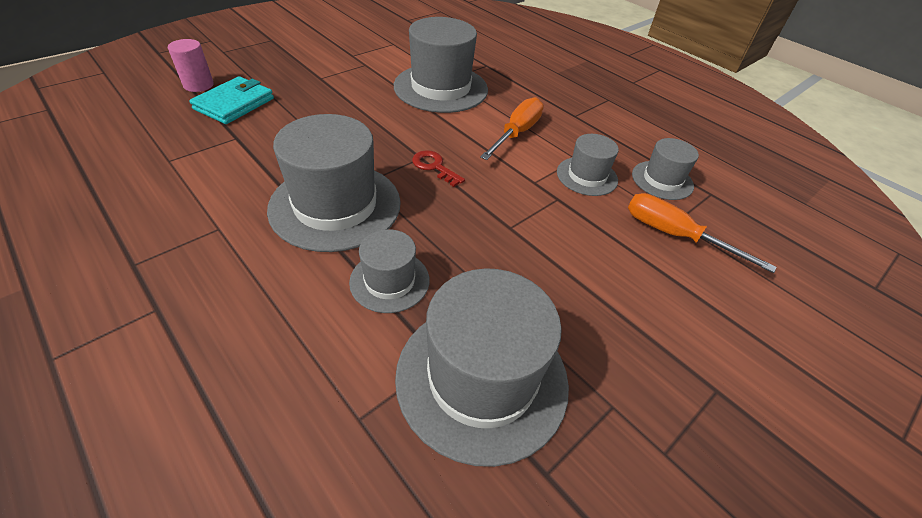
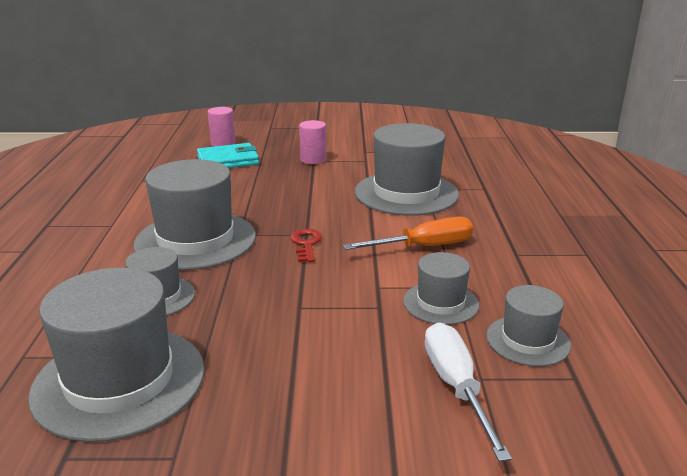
camera: 45 degrees right, 20 degrees down
(319, 77) = (313, 159): none -> pink cylinder
(674, 235) = (456, 387): orange screwdriver -> white screwdriver

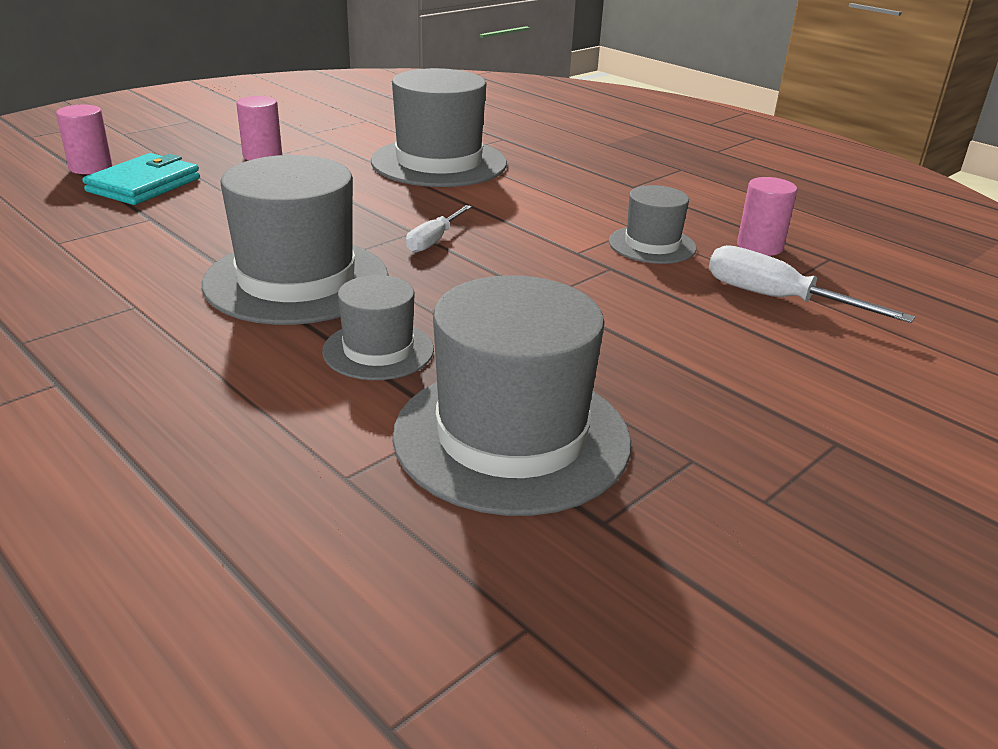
camera: 45 degrees left, 5 degrees up
(306, 244) = (434, 240): red key -> white screwdriver
(424, 247) = (550, 205): orange screwdriver -> none
(528, 340) = (759, 246): grey hat -> pink cylinder

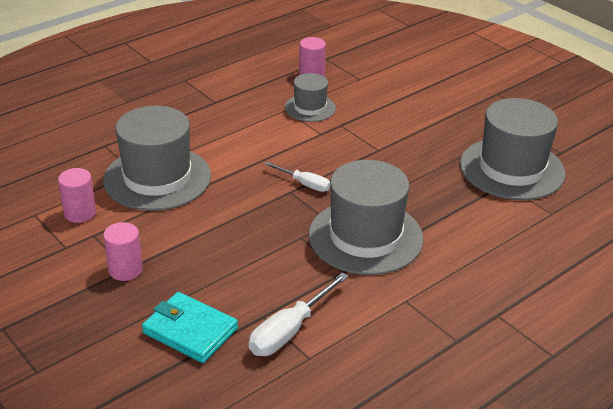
camera: 85 degrees left, 5 degrees up
(91, 167) = (140, 373): pink cylinder -> pink cylinder (80, 213)
(378, 350) = (445, 205): grey hat -> none
(777, 299) = (375, 82): white screwdriver -> white screwdriver (290, 330)

